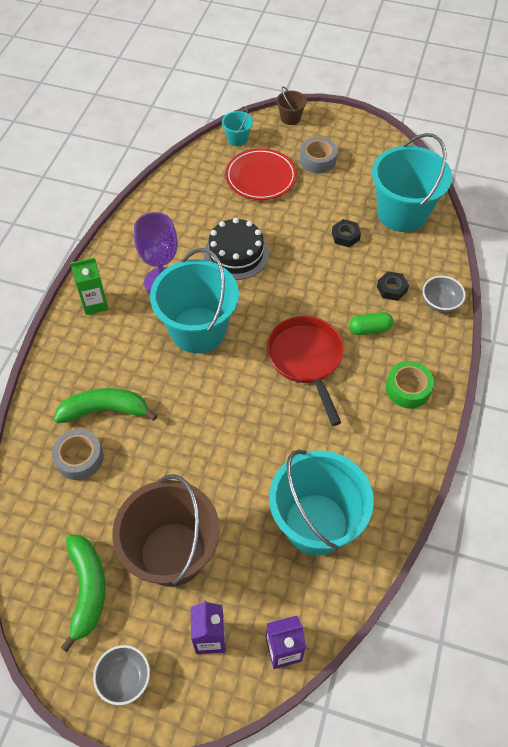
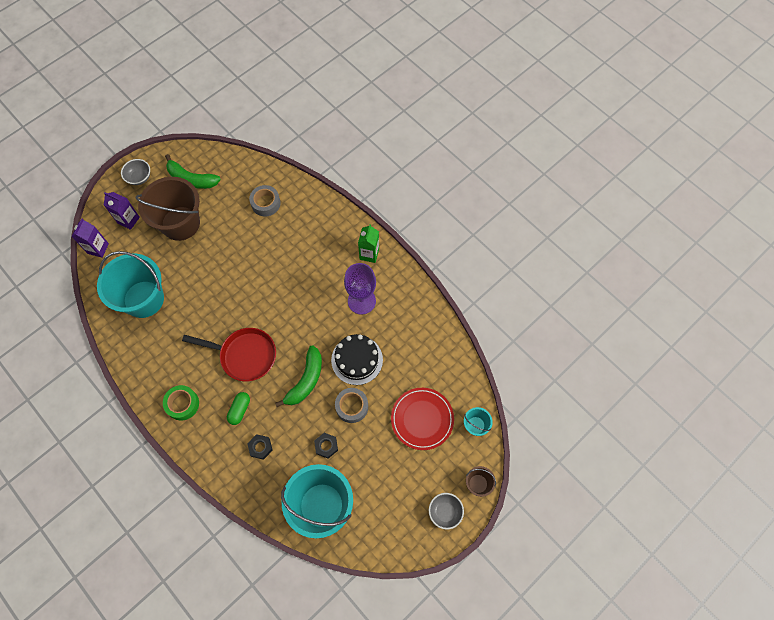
camera: 120 degrees right, 10 degrees up
(105, 410) = (287, 228): green banana -> green banana (306, 380)
(198, 330) = (309, 304): turquoise bucket -> none
(317, 160) = (415, 475): grey tape -> grey tape (352, 406)
(440, 303) = (227, 473): grey bowl -> grey bowl (445, 512)

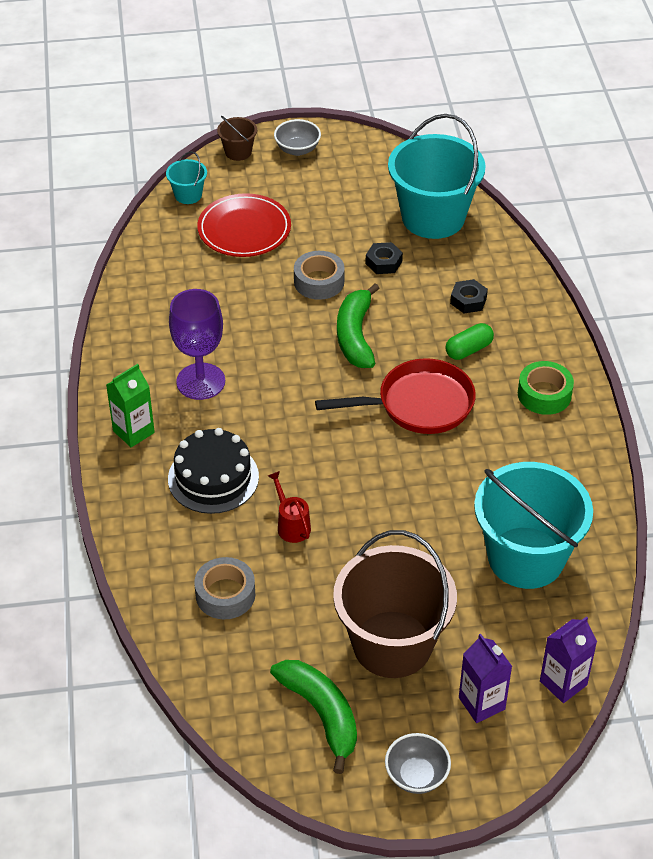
camera: 145 degrees left, 20 degrees down
(244, 355) = (418, 404): red pan -> red pan turned 120 degrees clockwise
(261, 251) = (291, 525): none -> red watering can
(306, 380) = (355, 336): green banana -> green banana turned 60 degrees counterclockwise
(357, 360) = (269, 322): black cake -> black cake (213, 478)

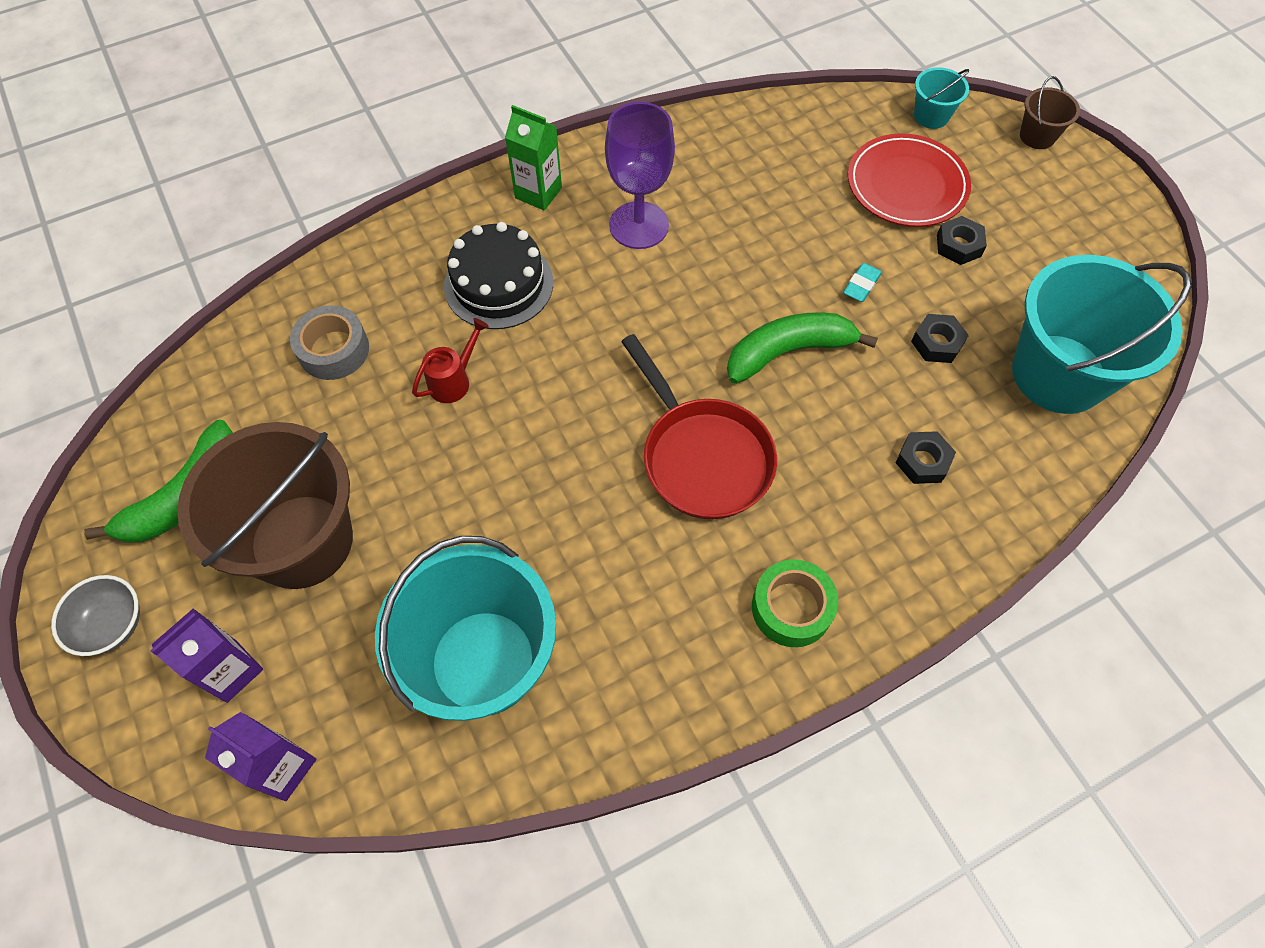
camera: 70 degrees right, 15 degrees up
(297, 149) = (1084, 190): grey bowl -> none
(310, 224) = (958, 245): none -> black nut
(319, 282) = (861, 285): grey tape -> turquoise eraser
(468, 349) = (830, 488): green capsule -> none

